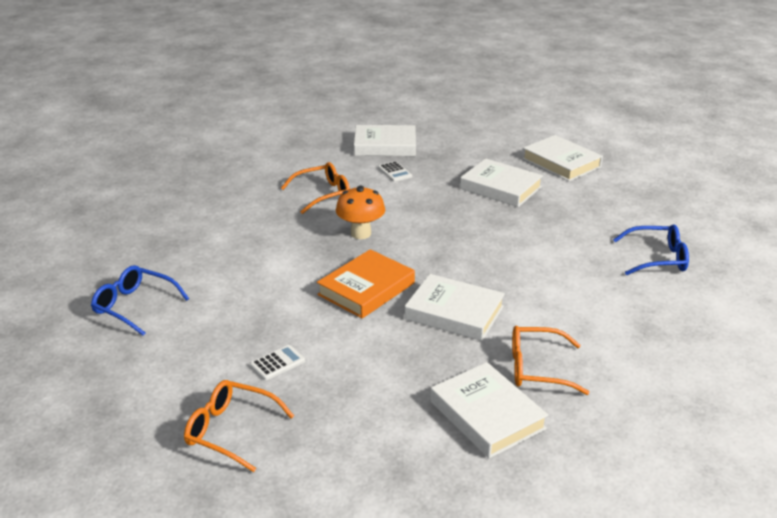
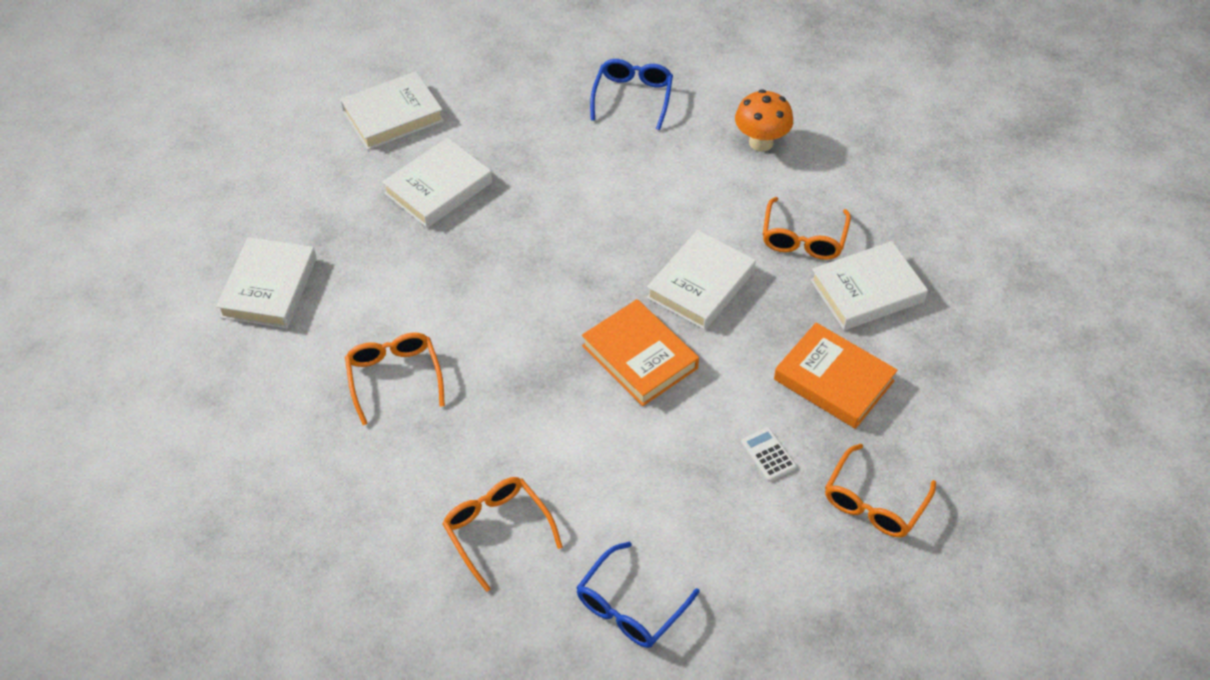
camera: 80 degrees left, 20 degrees up
(201, 246) = (497, 530): none -> orange glasses
(360, 233) = (512, 347): orange mushroom -> orange mushroom (761, 142)
(367, 398) = (833, 380): none -> orange book
(395, 172) = (357, 288): white calculator -> none

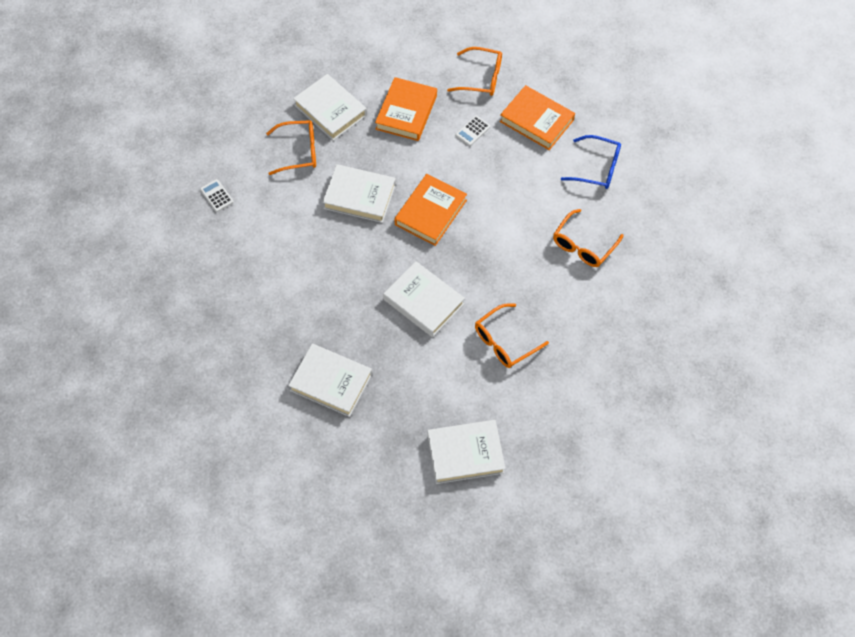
camera: 110 degrees left, 10 degrees up
(393, 116) = (266, 445): white book -> white book (423, 302)
(632, 97) = (194, 287): blue glasses -> none
(758, 552) = (536, 121): none -> orange book
(761, 142) = (217, 196): orange mushroom -> white calculator

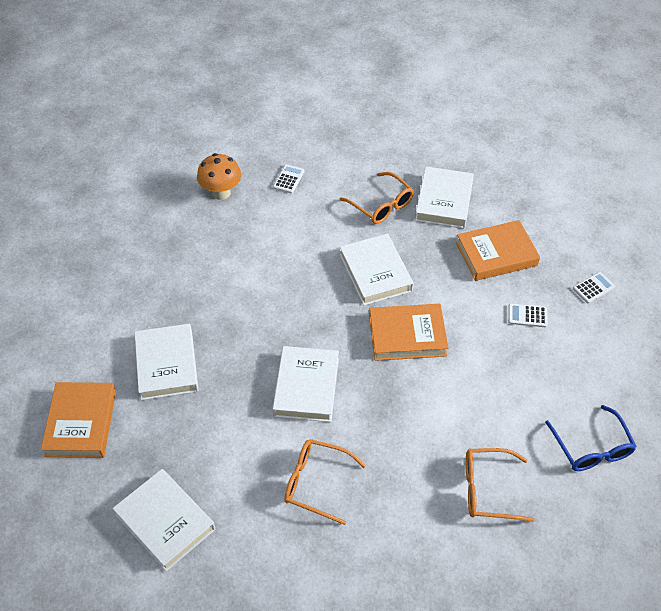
camera: 55 degrees right, 10 degrees down
(188, 251) = (221, 193): none -> orange mushroom
(481, 78) = (593, 288): orange glasses -> white calculator
(536, 121) = (592, 361): orange book -> orange book (81, 423)

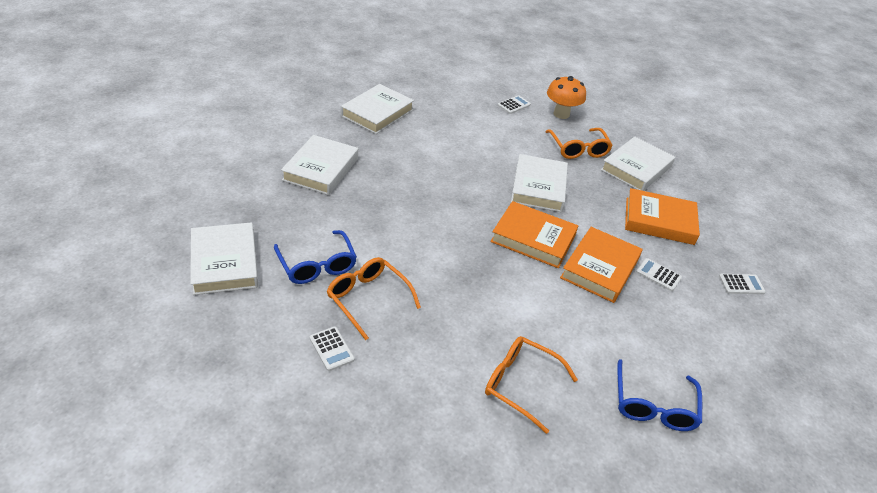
camera: 25 degrees right, 10 degrees down
(81, 423) = (226, 173): orange book -> orange book (600, 268)
(221, 193) = (454, 92): orange mushroom -> orange mushroom (561, 114)
(247, 475) = (317, 265): none -> blue glasses
(306, 387) = (417, 232): white book -> white book (377, 113)
(323, 549) = (331, 349): none -> white calculator

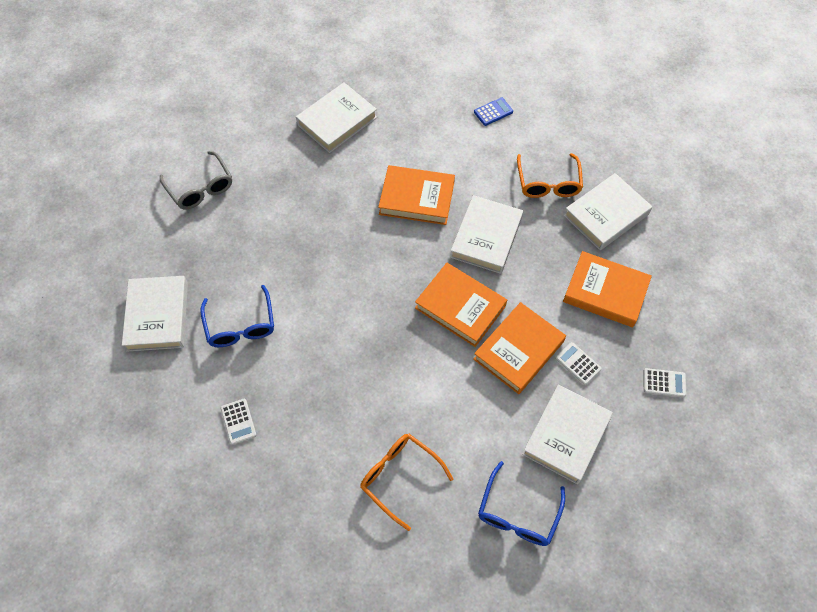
camera: 15 degrees right, 20 degrees up
(255, 161) = (200, 188): none -> grey glasses
(321, 169) = (264, 201): white book -> white book (566, 435)
(368, 299) = (280, 369): orange glasses -> none
(466, 162) = (416, 198): none -> orange book
(514, 105) = (493, 112): white calculator -> blue calculator
(561, 114) = (545, 128): orange mushroom -> none

